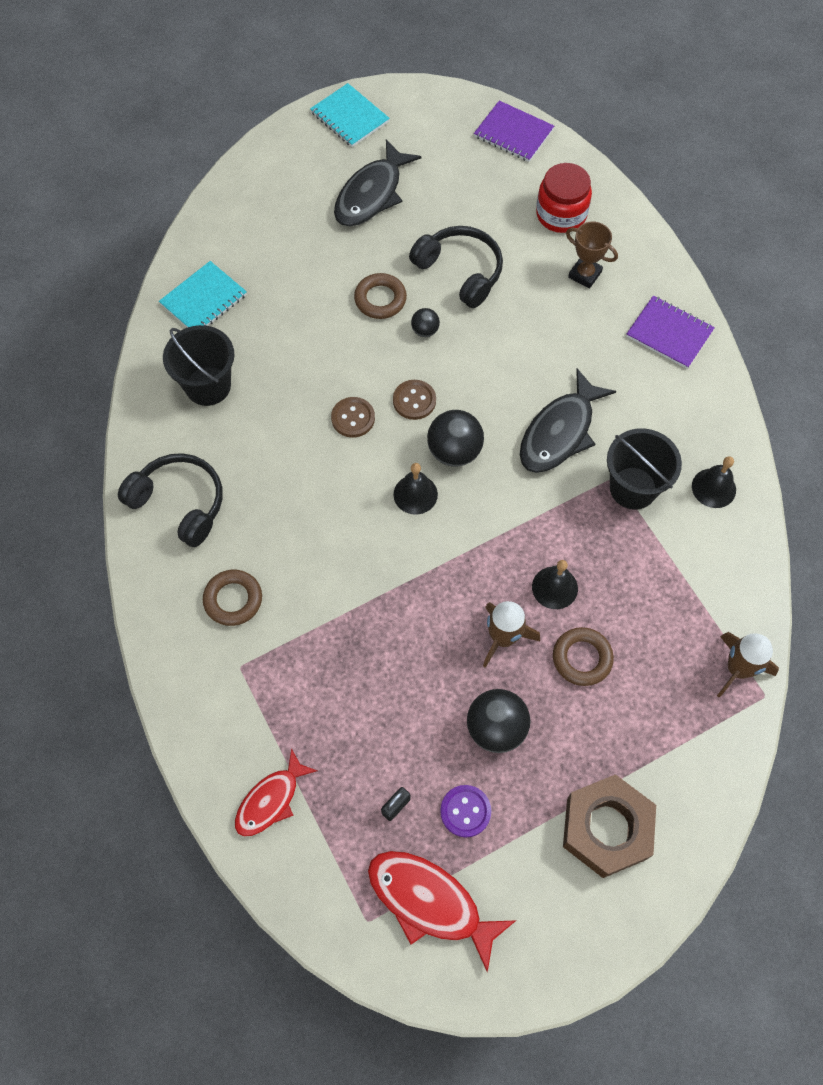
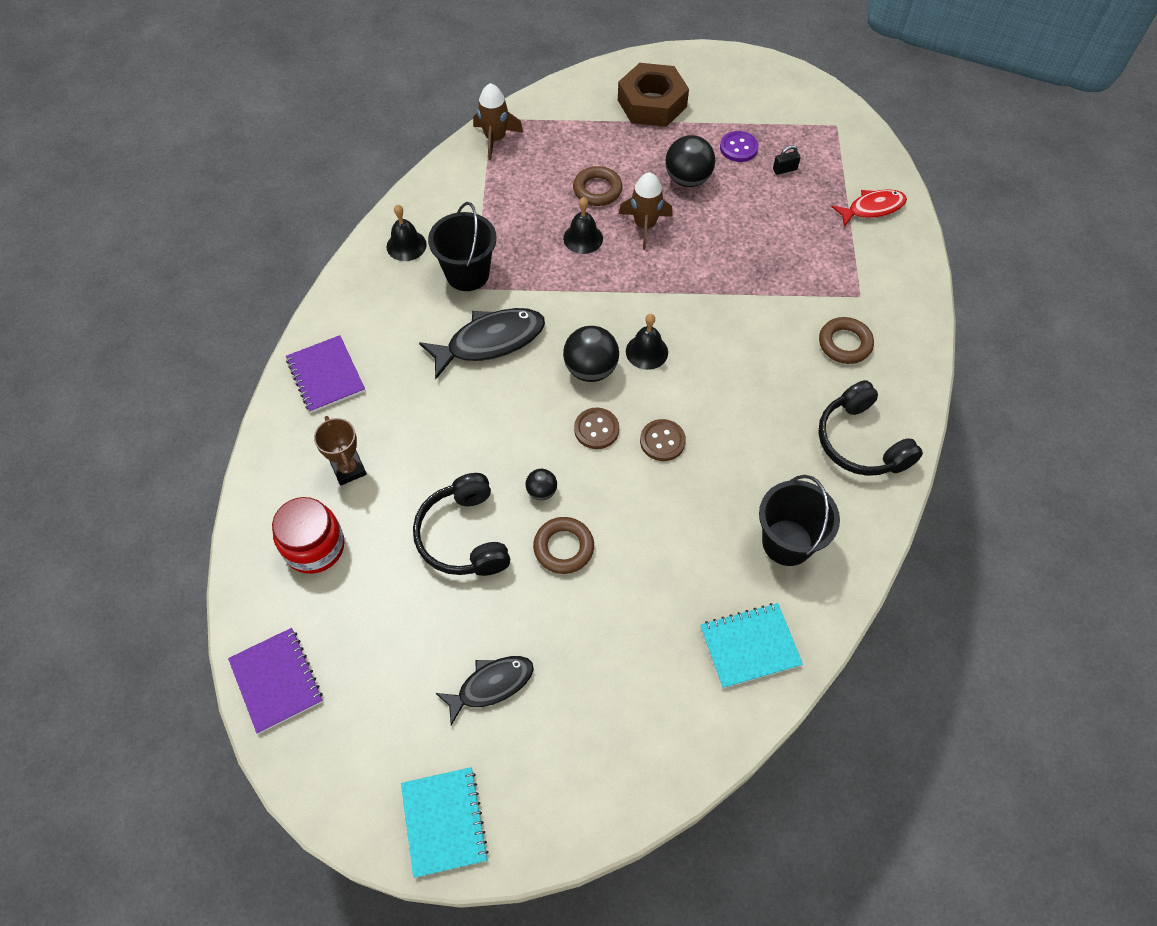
camera: 150 degrees left, 5 degrees down
(371, 194) = (491, 685): black fish -> black fish, size x0.66
(430, 902) = (790, 117): red fish -> none

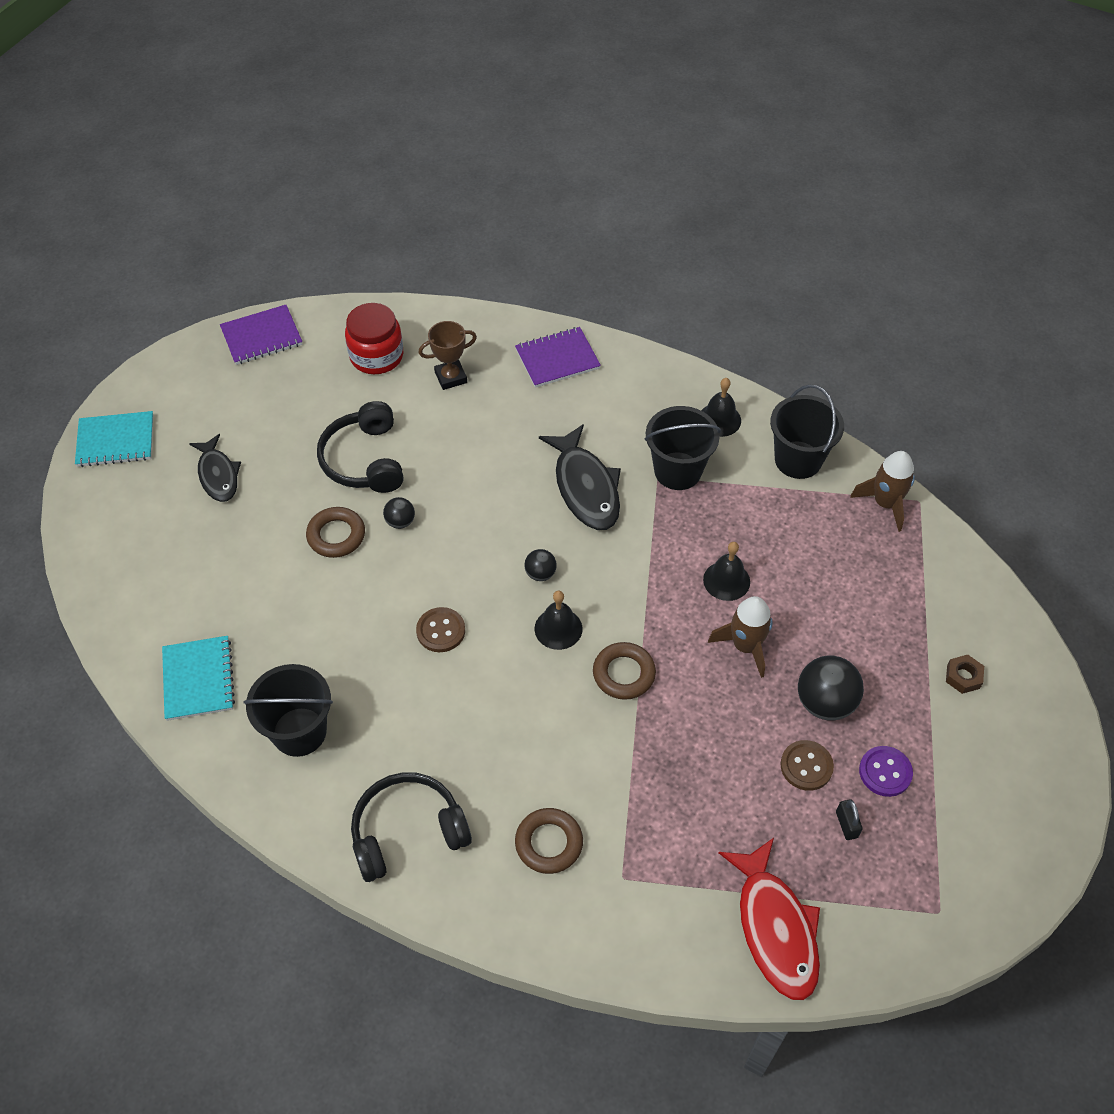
camera: 95 degrees right, 5 degrees down
(452, 192) = (798, 460): none -> black bucket
(464, 536) = (365, 460): black headphones -> black headphones turned 90 degrees counterclockwise
(590, 369) = (540, 573): black ball -> black ball, size x0.54
(596, 429) = (464, 573): brown button -> brown button (806, 766)
(597, 190) = (804, 601): brown ring -> brown ring (624, 674)
(652, 103) = (963, 677): brown nut -> brown nut, size x0.41
(872, 208) = (775, 928): red fish -> red fish, size x1.52

